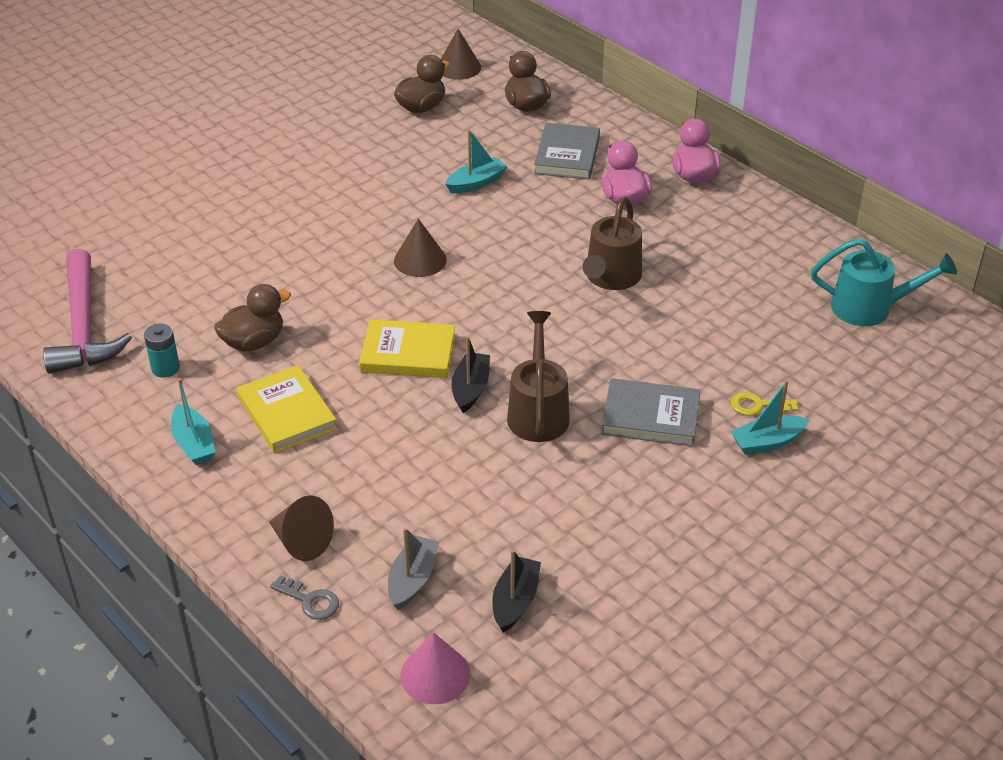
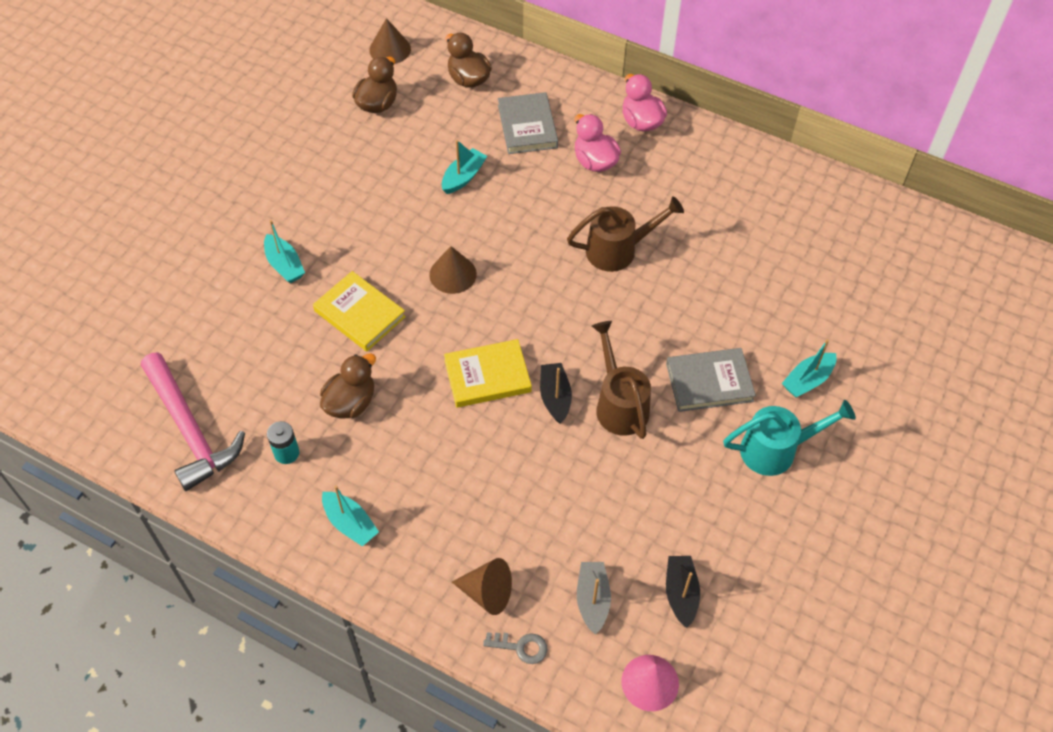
camera: 20 degrees left, 15 degrees up
(254, 215) = (284, 265): none -> turquoise boat
(287, 413) = (414, 468): yellow book -> yellow book (359, 314)
(610, 278) = (619, 250): brown watering can -> brown watering can turned 105 degrees counterclockwise
(758, 406) = (786, 346): yellow key -> none
(871, 308) = (834, 224): turquoise watering can -> turquoise watering can (777, 449)

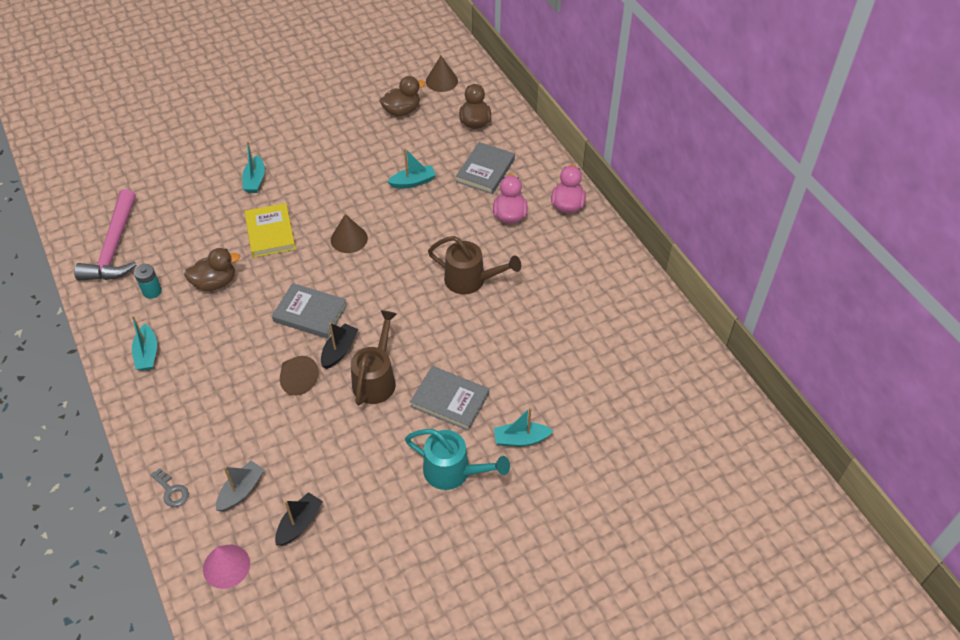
camera: 35 degrees right, 5 degrees down
(487, 376) = (310, 313): yellow book -> grey book
(487, 592) = (184, 445): brown cone -> brown cone (297, 380)

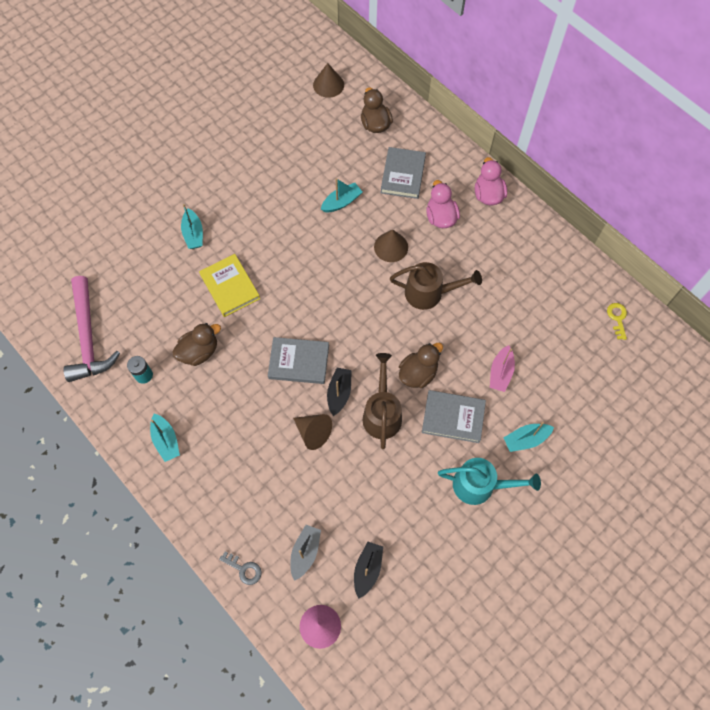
camera: 15 degrees left, 15 degrees up
(349, 239) = (305, 276): brown cone -> brown cone (391, 247)
(402, 111) = (303, 126): brown duck -> brown duck (418, 373)
(517, 369) = (500, 372): none -> pink boat
(666, 346) = (617, 318): none -> yellow key

